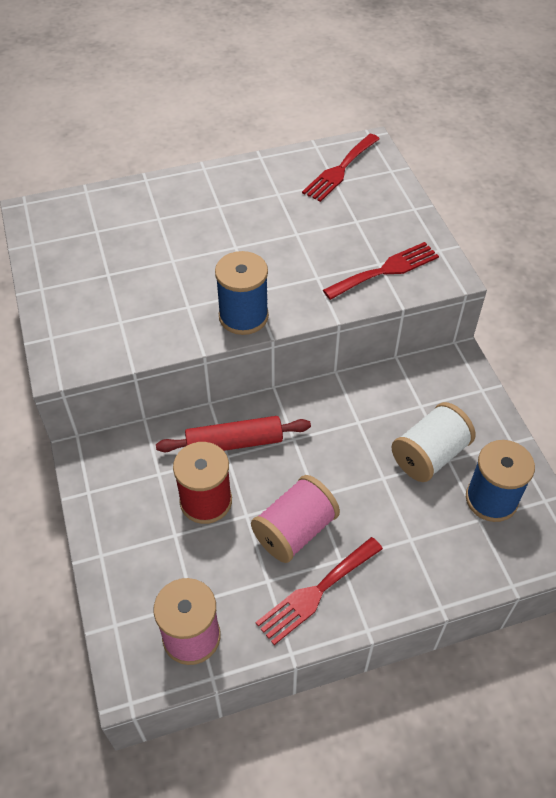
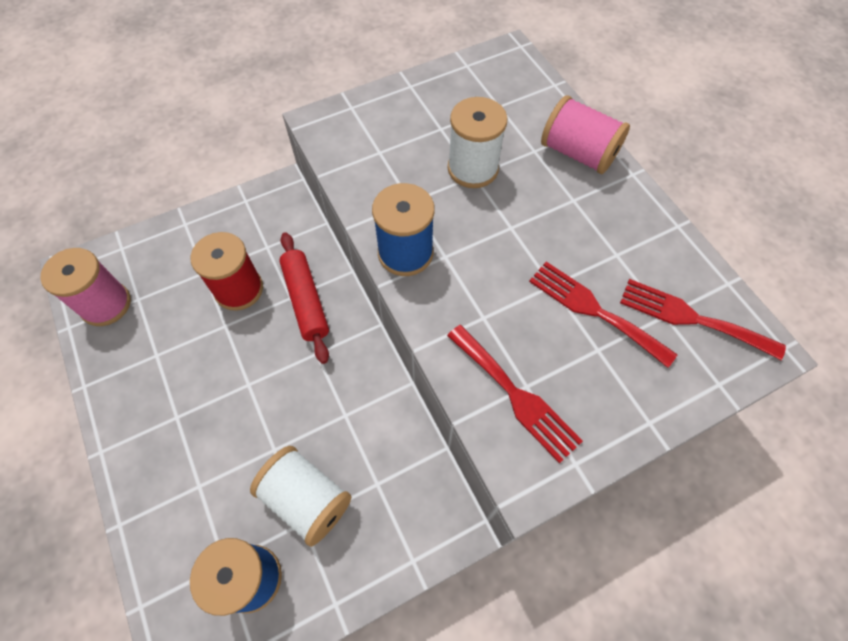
camera: 80 degrees right, 10 degrees up
(165, 260) = (473, 169): none -> white spool
(295, 530) = (208, 370): pink spool -> pink spool (578, 153)
(316, 592) = (141, 399): red fork -> red fork (594, 310)

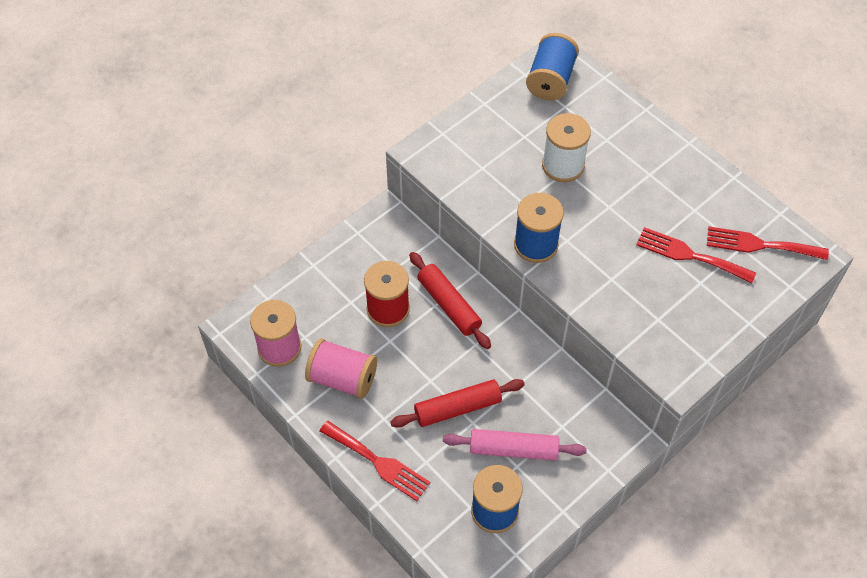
camera: 15 degrees left, 5 degrees down
(264, 427) = (457, 408): none -> red rolling pin
(307, 499) = (513, 450): white spool -> pink rolling pin
(493, 76) = (550, 80): none -> blue spool
(515, 395) = (652, 327): red fork -> red fork (378, 462)
(578, 153) = (642, 134): pink spool -> pink spool (343, 378)

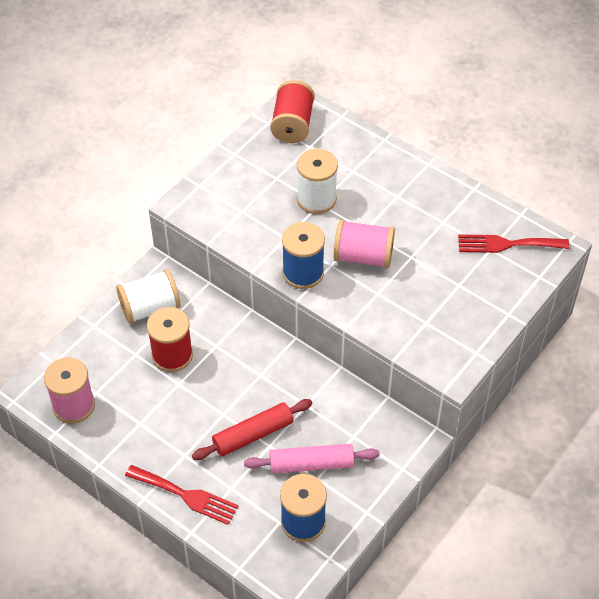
camera: 10 degrees left, 5 degrees down
(343, 378) = (139, 424): pink spool -> pink spool (363, 256)
(373, 255) = (150, 308): none -> white spool
(449, 305) = (229, 343): red rolling pin -> none
(550, 80) = (292, 125): blue spool -> red spool
(689, 255) = (445, 262): red fork -> none

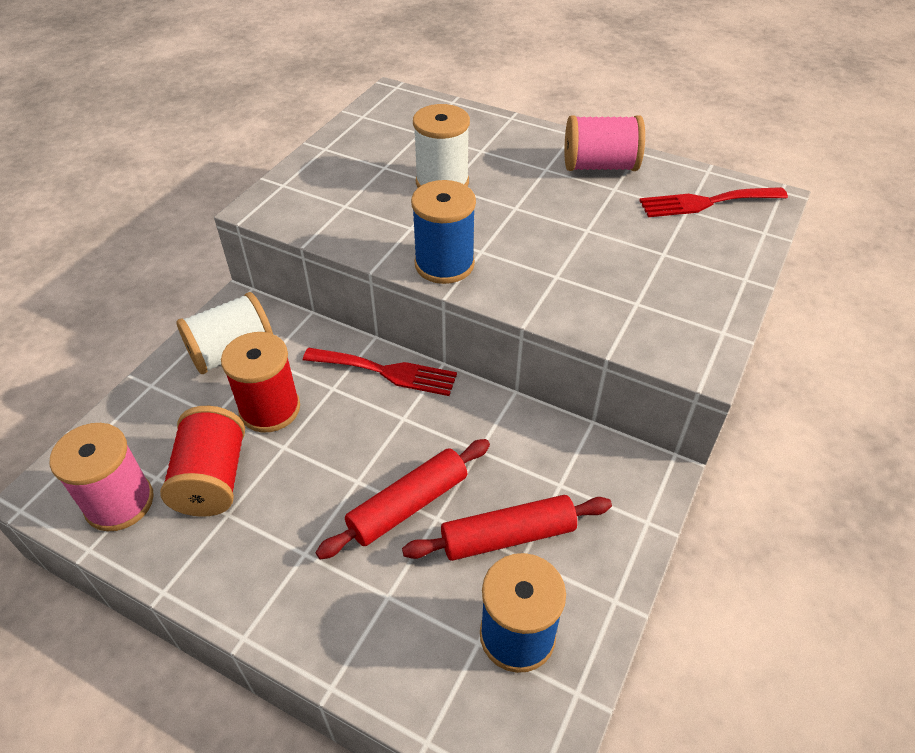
camera: 10 degrees left, 5 degrees down
(186, 495) = (314, 622): red fork -> red fork (386, 372)
(292, 125) = (393, 115): red spool -> red spool (212, 479)
(311, 464) = (508, 536): pink rolling pin -> red rolling pin
(363, 256) = (523, 236): pink spool -> pink spool (600, 166)

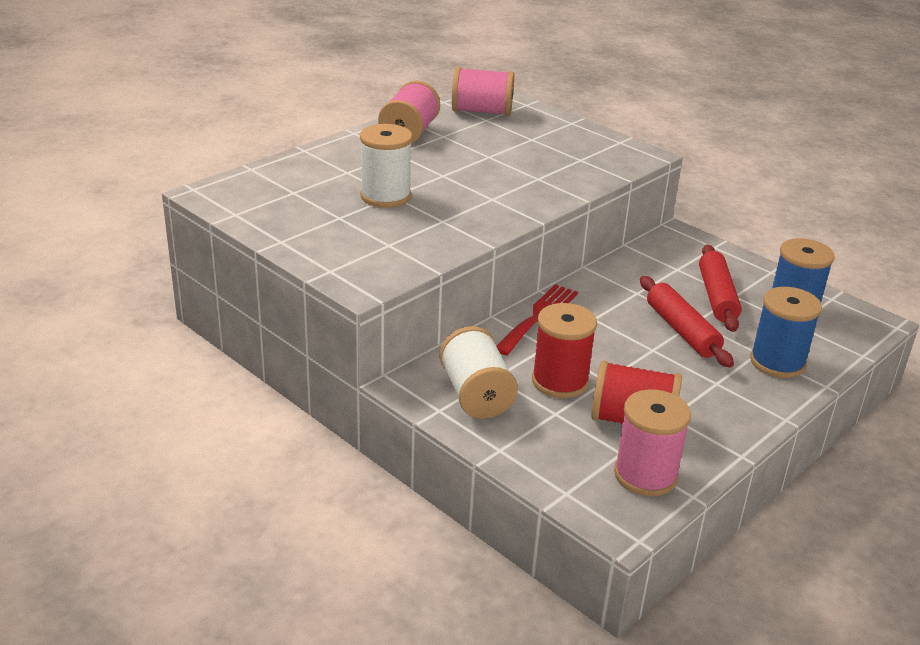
camera: 75 degrees left, 15 degrees down
(444, 264) = (501, 215): blue spool -> blue spool (777, 362)
(706, 202) = (482, 111): red fork -> pink spool

